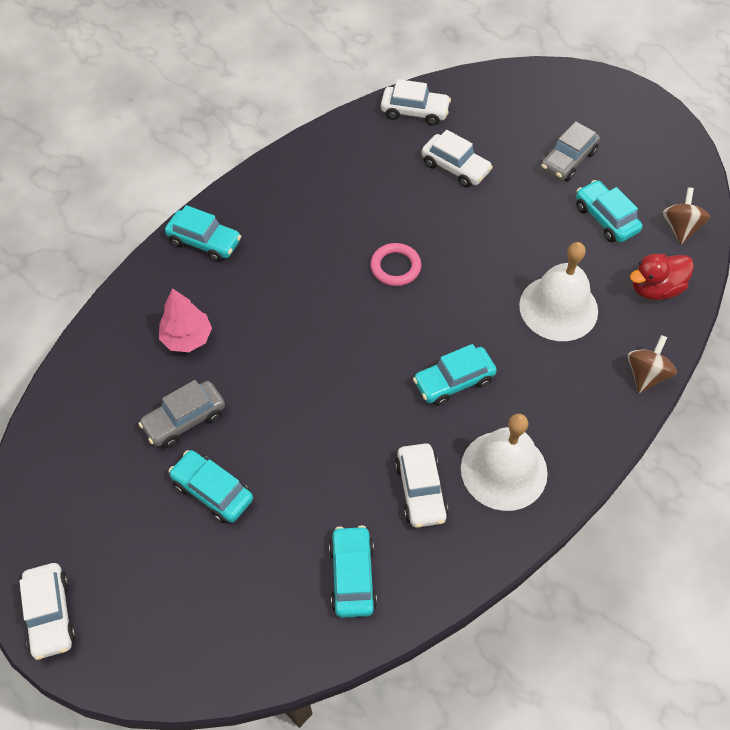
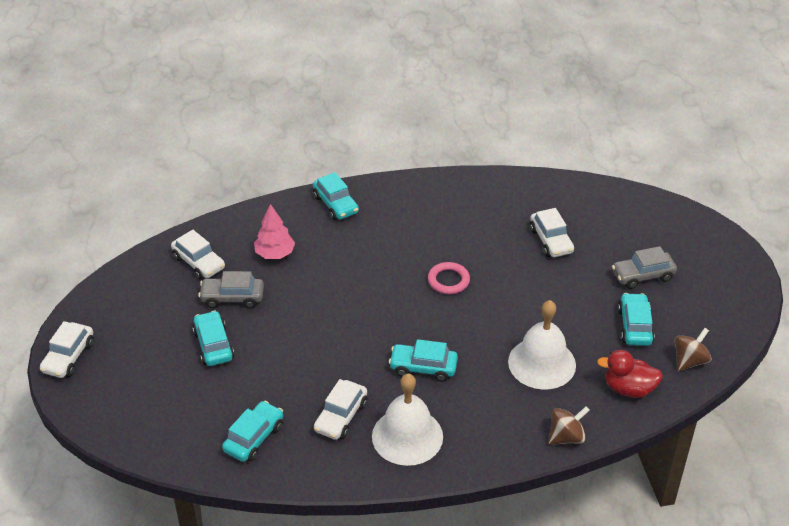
camera: 35 degrees right, 15 degrees down
(414, 112) = (555, 192): white car -> white car (199, 263)

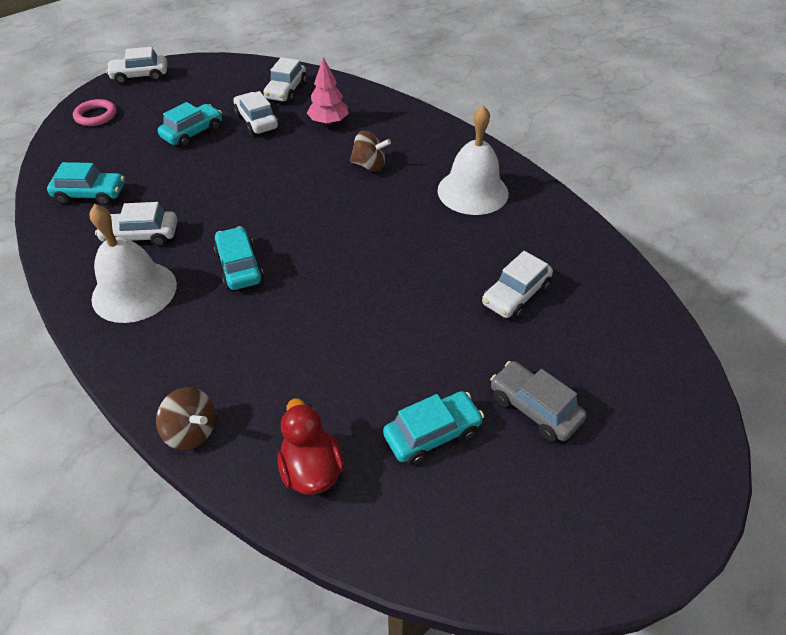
camera: 60 degrees right, 5 degrees up
(232, 298) = (256, 121): grey car -> white car
(336, 204) = (423, 130): turquoise car -> none
(448, 280) = (381, 238): pink ring -> pink ring (96, 116)
(542, 363) = (305, 361): white bell -> white bell (472, 191)
(689, 361) = (410, 527): brown spinning top -> brown spinning top (369, 166)

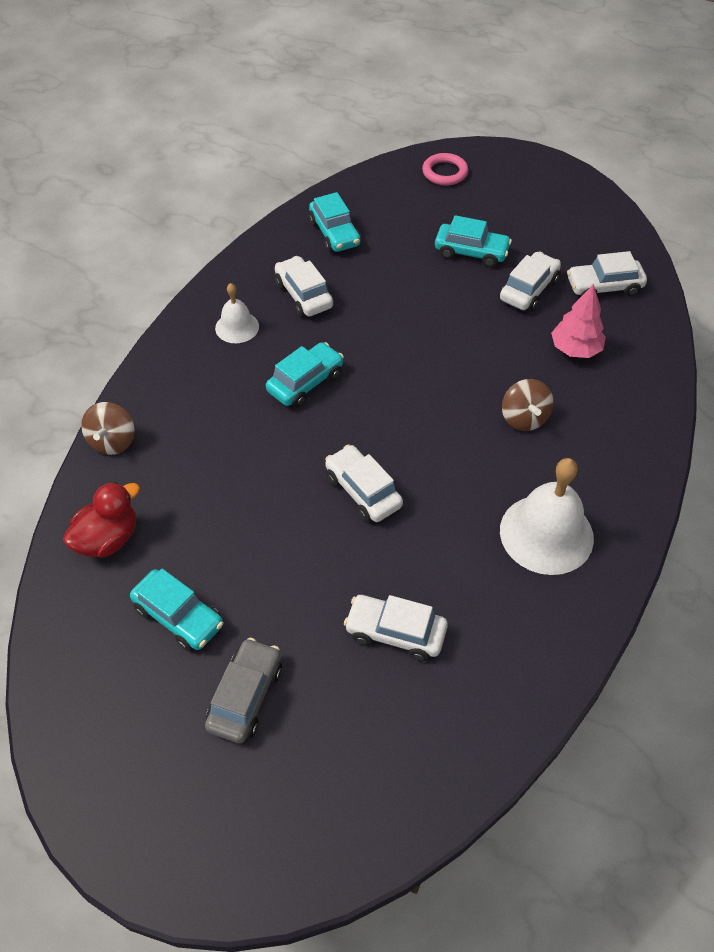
camera: 65 degrees right, 5 degrees up
(134, 291) = (237, 327): white bell -> white bell, size x0.55
(140, 76) = (532, 165): white car -> white car (363, 491)

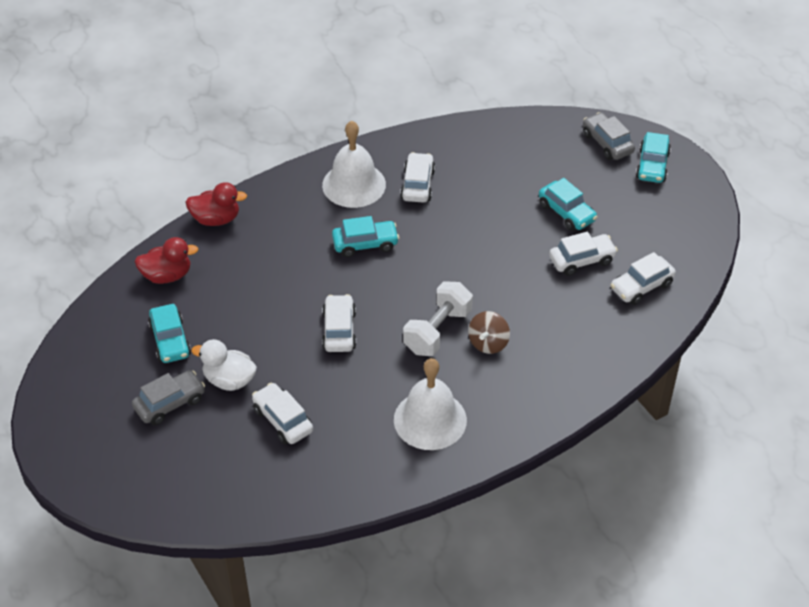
camera: 35 degrees right, 5 degrees down
(113, 441) = (216, 219): brown spinning top -> red duck
(237, 327) = (354, 184): white bell -> white bell, size x1.81
(292, 622) = (229, 380): none -> white duck
(334, 233) = (480, 151): turquoise car -> turquoise car (652, 165)
(445, 172) = (607, 143): pink ring -> grey car
(464, 434) = (437, 331): none -> white dumbbell
(575, 349) = (572, 318): pink tree -> none
(604, 287) = (641, 286): white car -> white car turned 60 degrees counterclockwise

